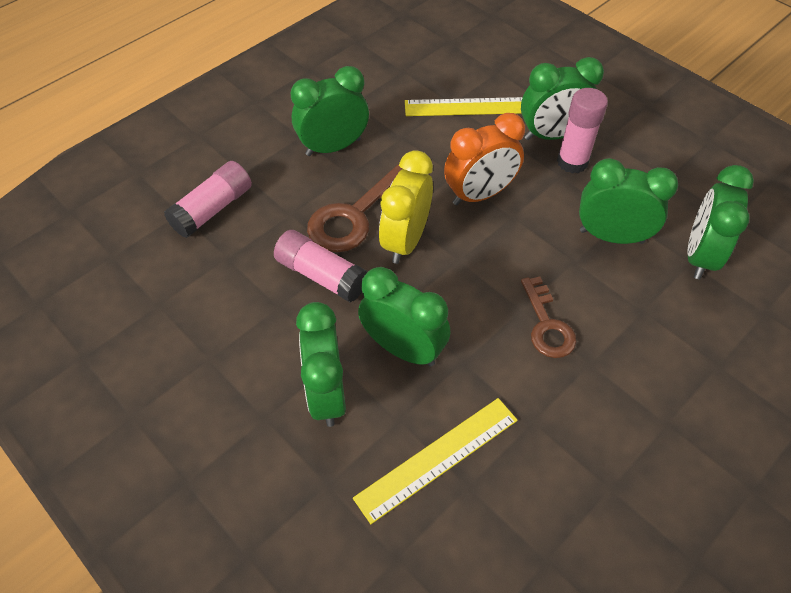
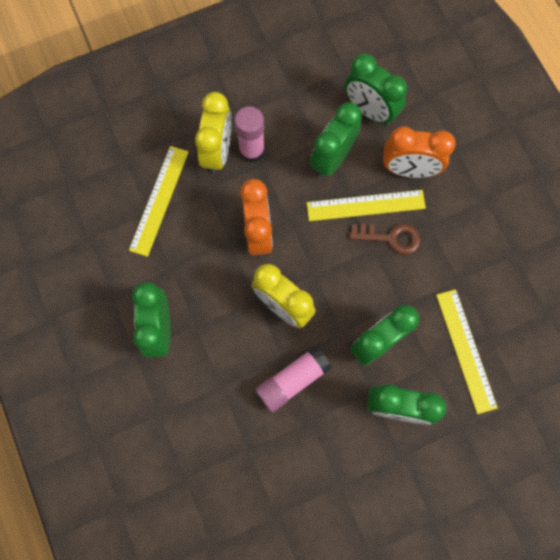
camera: 70 degrees left, 20 degrees up
(213, 209) = (191, 450): pink glue stick -> none
(356, 216) = (244, 335): brown key -> none
(552, 135) = (218, 152): green clock -> yellow clock
(573, 286) = (366, 205): none -> yellow ruler
(650, 319) = (409, 170): none -> orange clock

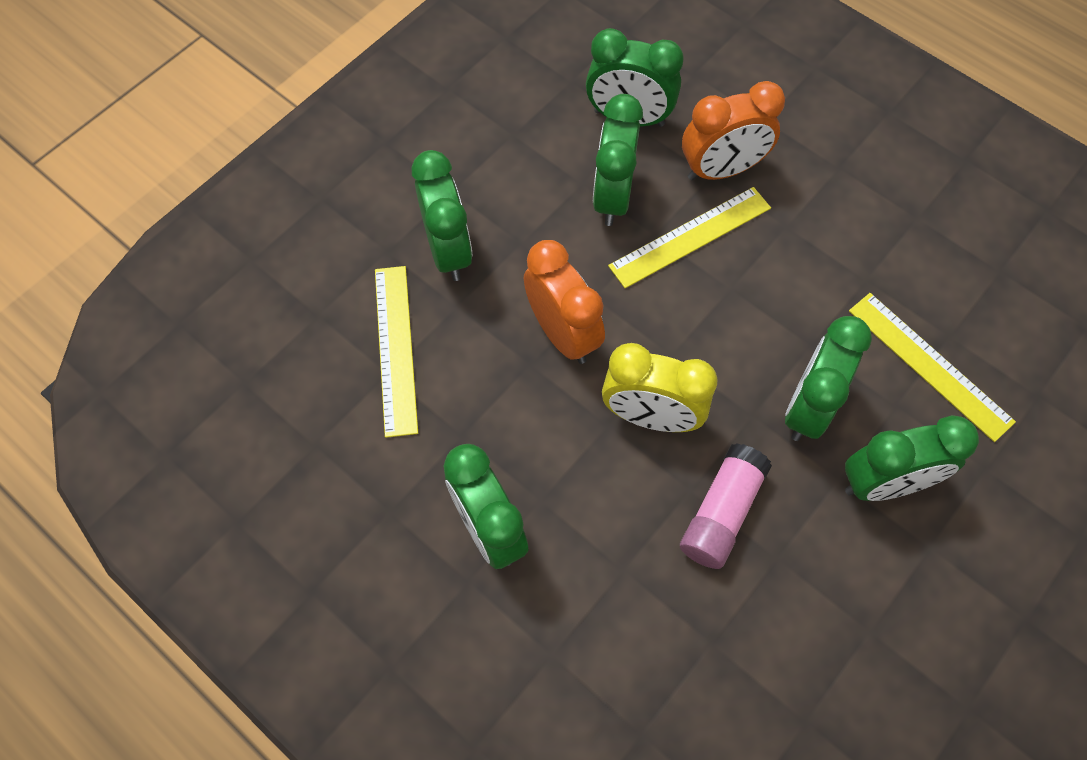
camera: 25 degrees left, 10 degrees down
(218, 152) = (448, 250): yellow clock -> green clock
(252, 151) = (495, 230): pink glue stick -> none
(391, 238) = (747, 264): brown key -> none

